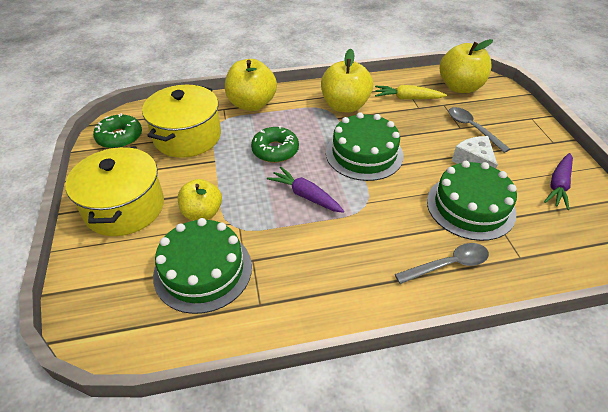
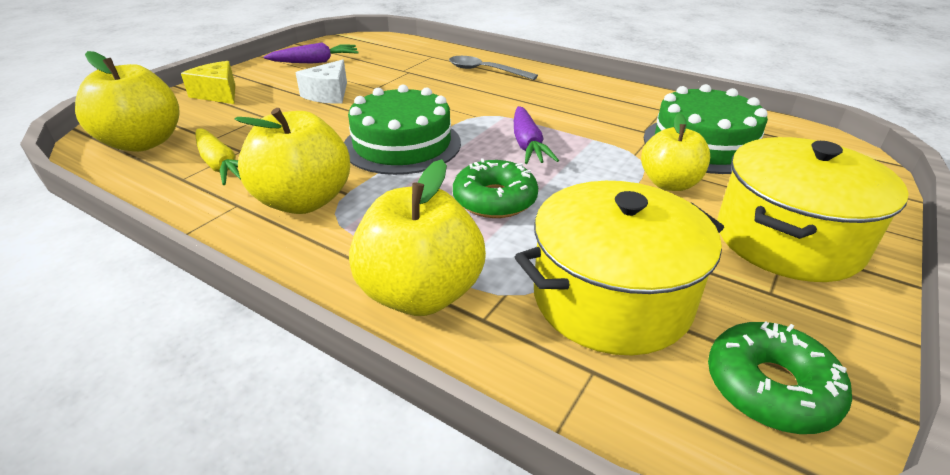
camera: 135 degrees left, 10 degrees down
(470, 207) = (402, 80): green cake -> none
(472, 128) = (257, 110): grey spoon -> none
(517, 124) = (218, 94): none -> yellow cheese

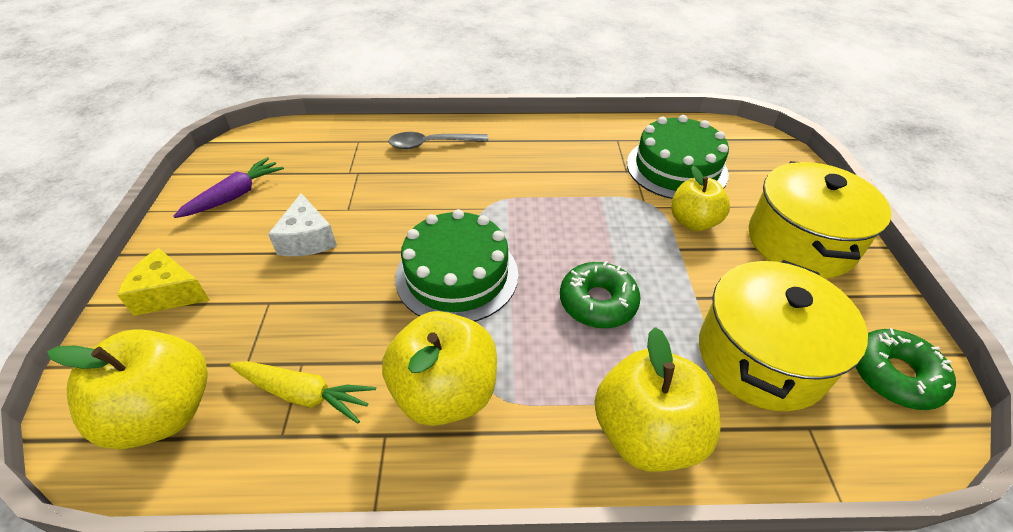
camera: 35 degrees left, 10 degrees up
(527, 145) = (560, 226): purple carrot -> none

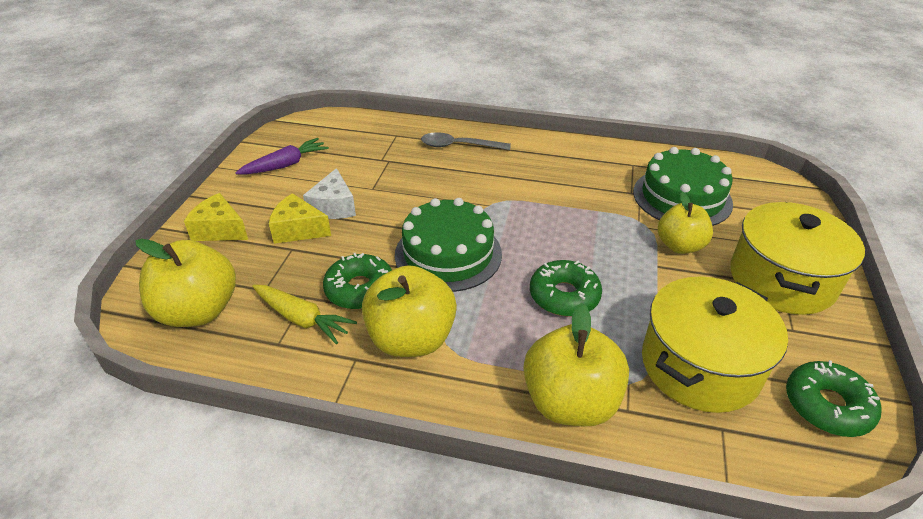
camera: 15 degrees right, 5 degrees down
(271, 276) = (298, 230): none -> yellow cheese
(366, 340) = (360, 289): none -> green donut

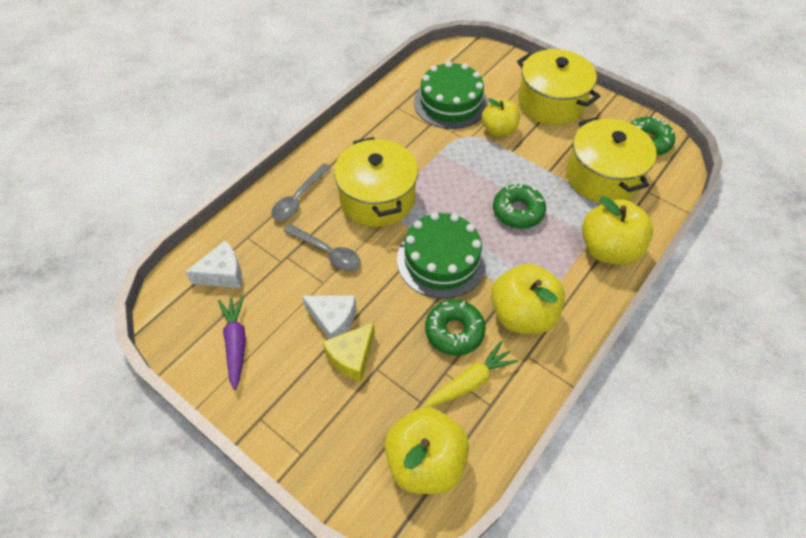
camera: 65 degrees left, 15 degrees up
(220, 230) = (314, 424): yellow cheese -> none
(351, 136) = (223, 274): none -> white cheese
(408, 180) = (327, 252): none -> grey spoon
(496, 189) = (377, 198): none -> yellow pot

